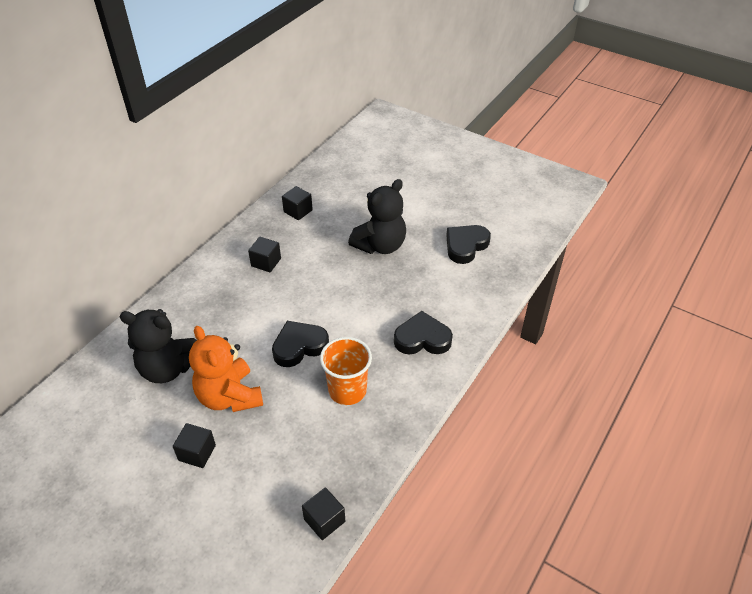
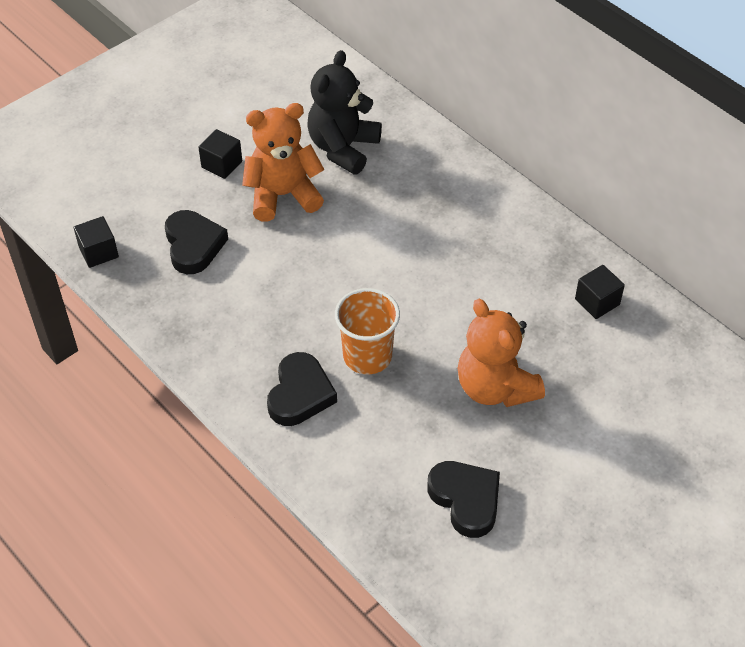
camera: 105 degrees right, 5 degrees up
(266, 262) = (494, 252): black cube -> none
(299, 346) = (333, 265): black heart -> black heart (193, 245)
(347, 390) = (249, 300): orange cup -> orange cup (367, 356)
(380, 245) = (495, 387): black teddy bear -> orange teddy bear

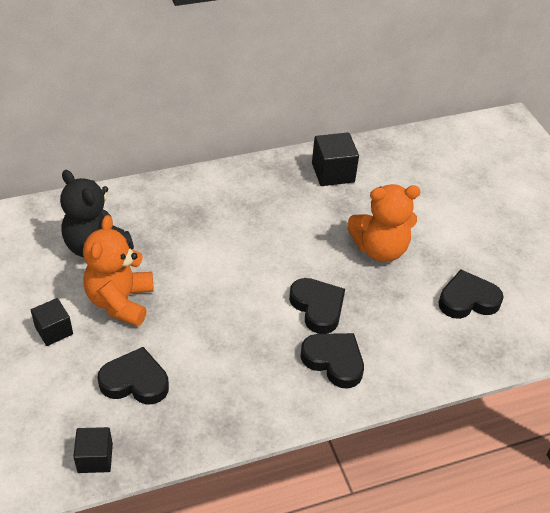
camera: 70 degrees left, 5 degrees down
(367, 356) = (317, 307): orange cup -> black heart
(597, 302) = (333, 173): black cube -> black cube, size x1.50

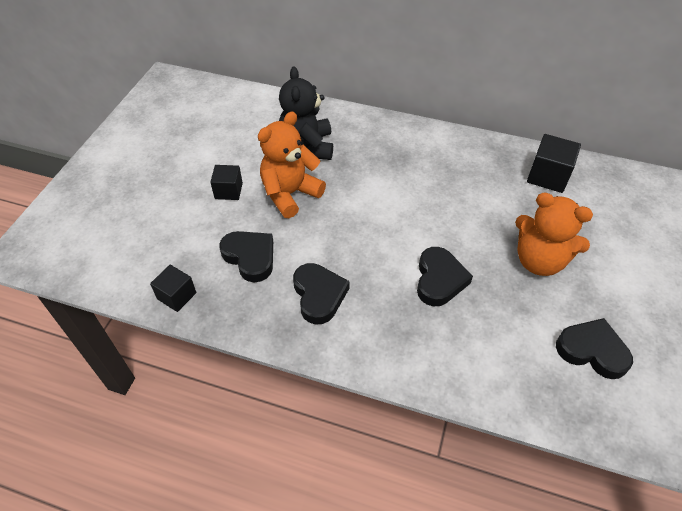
camera: 40 degrees right, 5 degrees up
(334, 361) = (416, 332): black heart -> black heart (319, 295)

